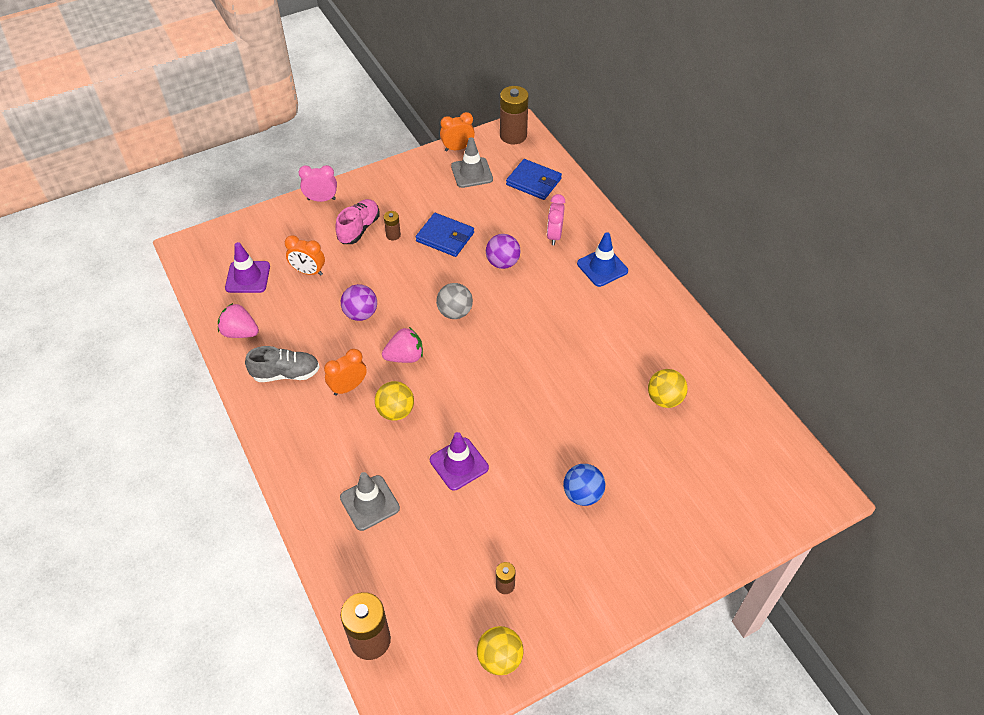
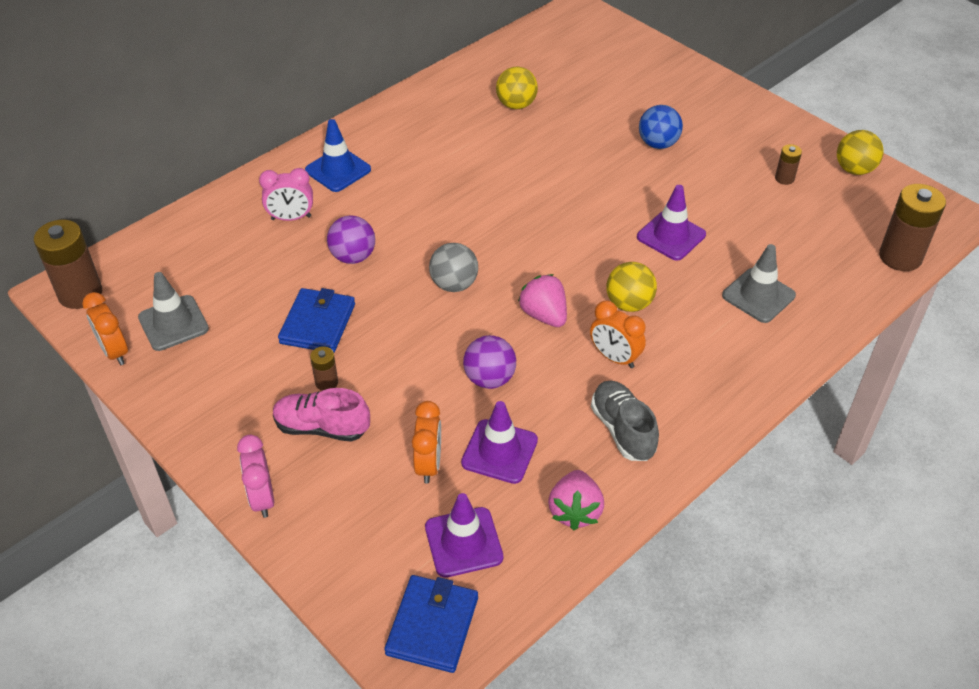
camera: 105 degrees left, 5 degrees down
(301, 306) = (499, 451): none -> purple traffic cone
(533, 182) = (186, 254): blue wallet -> blue wallet (432, 626)

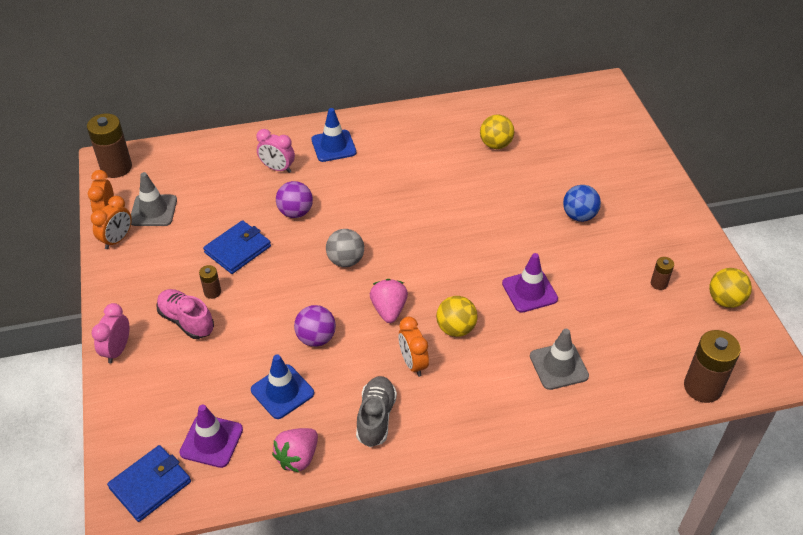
camera: 30 degrees right, 0 degrees up
(429, 464) = (231, 378): orange clock -> orange clock (117, 240)
(499, 451) = (282, 392): purple traffic cone -> blue traffic cone

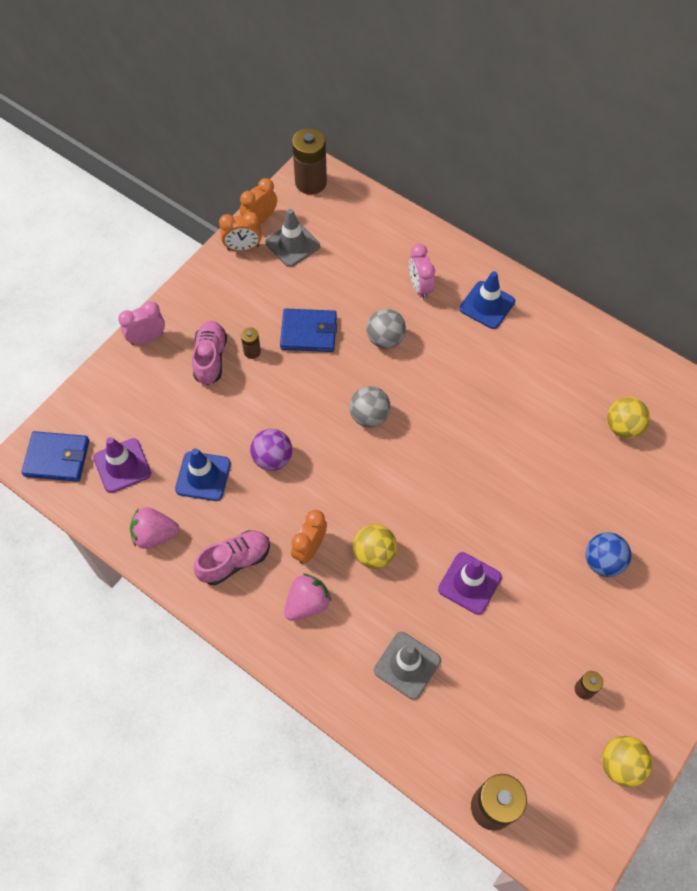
camera: 50 degrees right, 15 degrees up
(295, 212) = (385, 339): purple ball -> grey ball
(376, 418) = (234, 561): grey shoe -> pink shoe
(389, 310) = (348, 488): pink strawberry -> pink strawberry (307, 603)

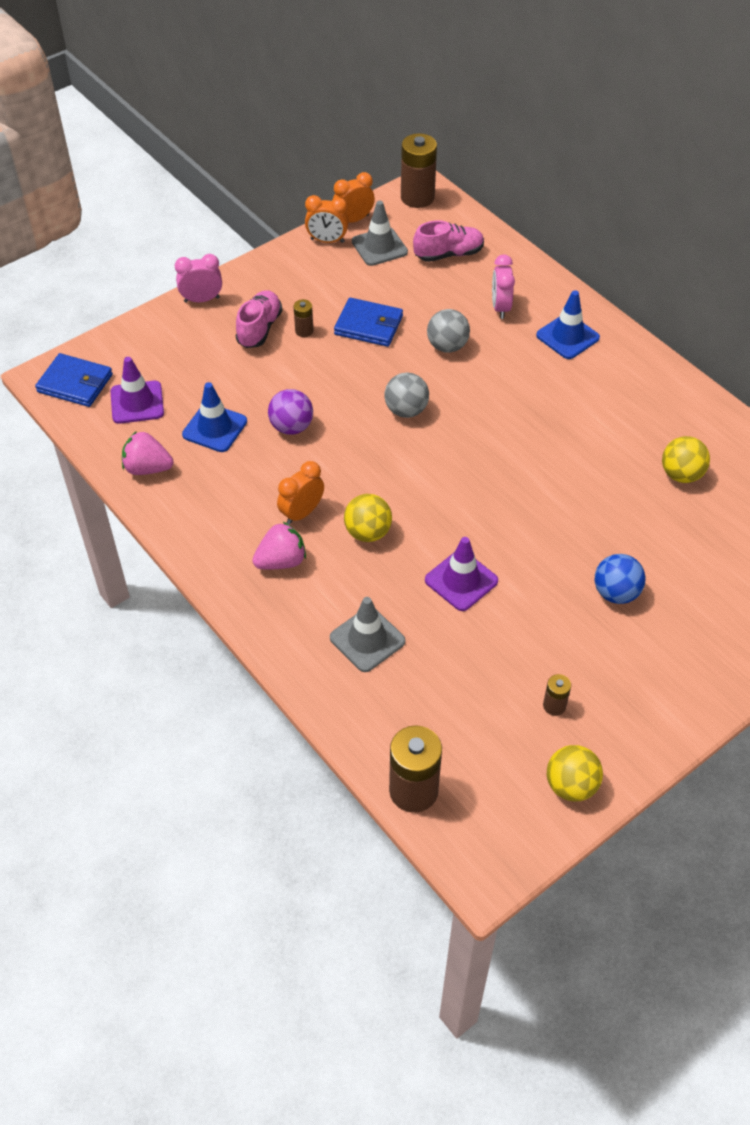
camera: 15 degrees right, 10 degrees down
(234, 561) = (220, 508): pink shoe -> pink shoe (448, 254)

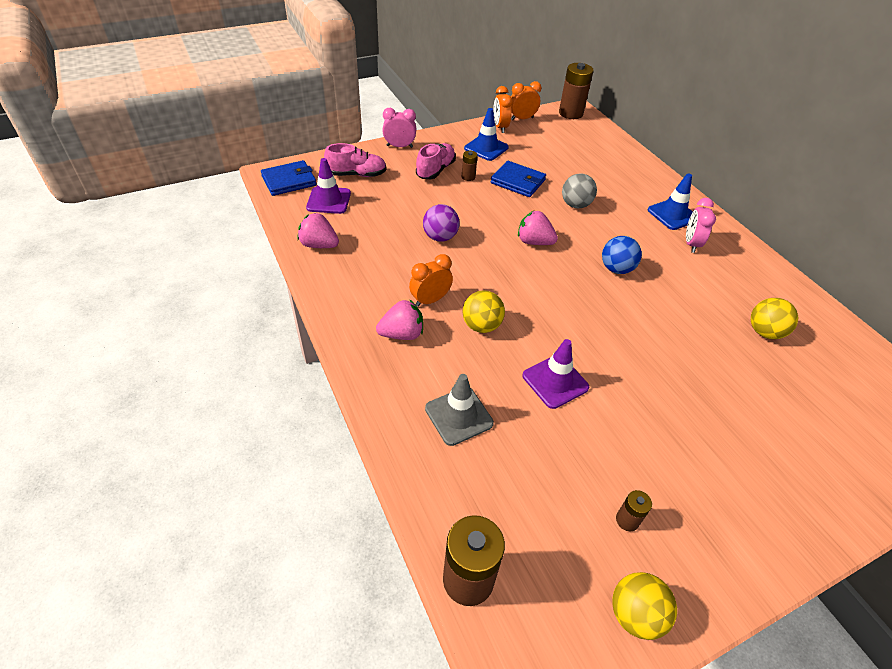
camera: 10 degrees right, 5 degrees down
(75, 383) = (289, 181): blue wallet -> blue wallet turned 60 degrees counterclockwise
(215, 428) = (381, 227): blue traffic cone -> blue traffic cone (486, 148)
(327, 241) = (500, 127): orange clock -> orange clock turned 60 degrees clockwise
(379, 247) = (537, 136): grey traffic cone -> none
(406, 410) = (534, 242): grey ball -> pink strawberry
(448, 254) = (587, 149): pink shoe -> pink shoe (357, 174)
(500, 307) = (621, 187): pink clock -> pink clock (691, 244)
(616, 593) = (698, 422): blue ball -> blue ball (616, 269)

